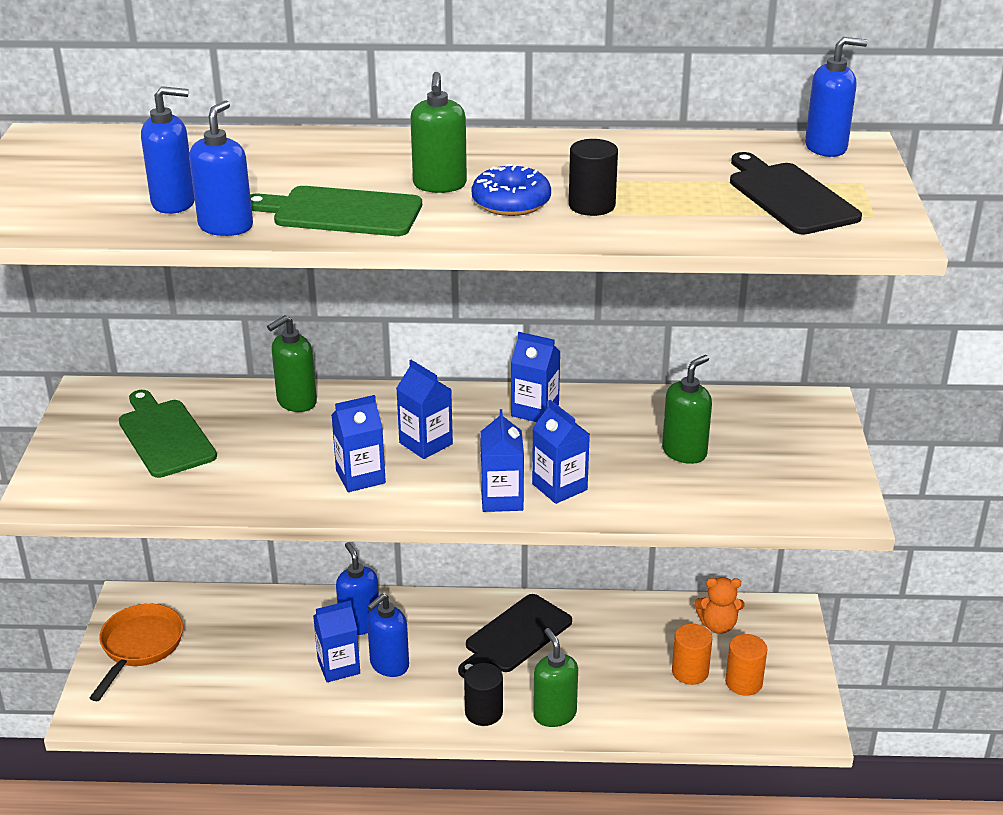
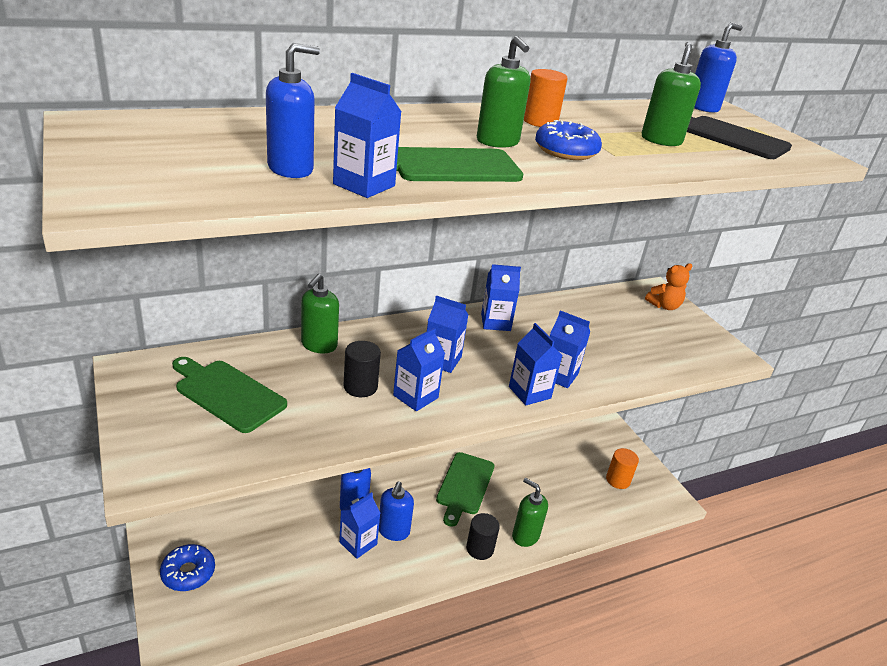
camera: 30 degrees left, 0 degrees up
(139, 647) = (188, 573): orange pan -> blue donut
(226, 226) = (364, 185): blue soap dispenser -> blue carton
(515, 636) = (464, 486): black cutting board -> green cutting board
(591, 205) = (622, 150): black cylinder -> black cylinder (360, 387)
(684, 452) = (612, 335): green soap dispenser -> green soap dispenser (661, 140)
(690, 672) = (584, 481): orange cylinder -> orange cylinder (540, 122)
(718, 625) = (578, 446): orange teddy bear -> orange teddy bear (664, 306)

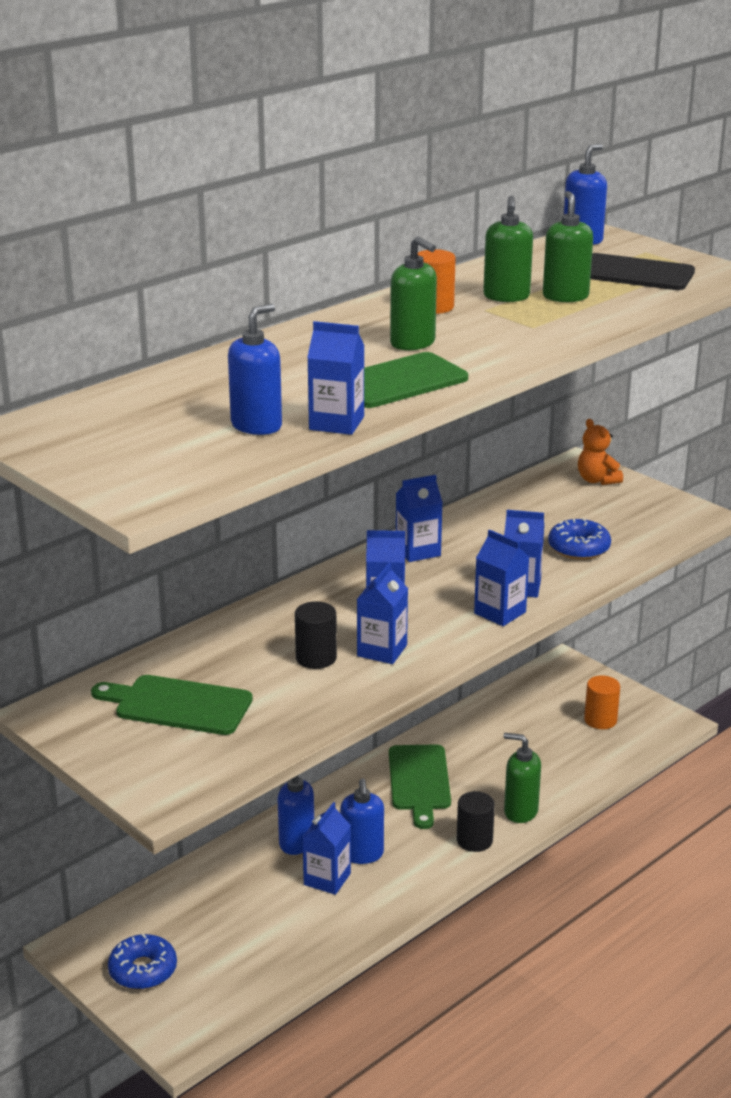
camera: 15 degrees left, 5 degrees down
(319, 345) = (237, 630): green soap dispenser -> green soap dispenser (506, 297)
(566, 151) = (484, 335): blue donut -> blue donut (578, 548)
(664, 306) = (597, 480): orange teddy bear -> orange teddy bear turned 105 degrees clockwise

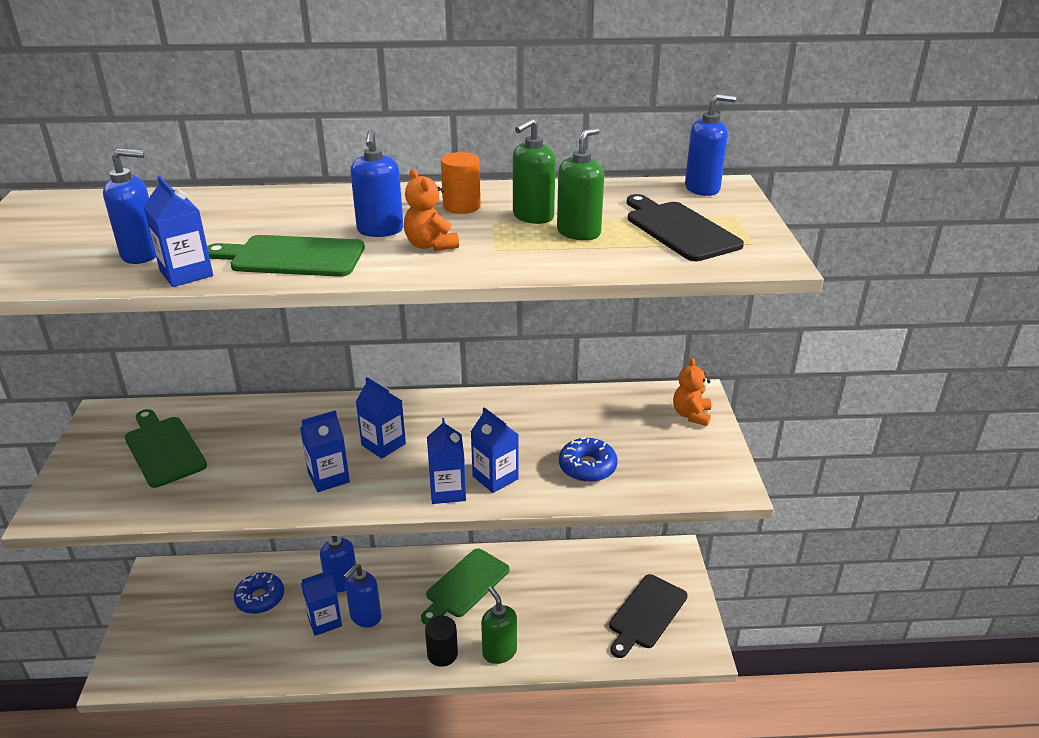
camera: 40 degrees right, 5 degrees up
(143, 970) = (162, 614): blue donut -> blue donut (260, 598)
(316, 658) = (284, 460): black cylinder -> none
(413, 343) = (380, 230): green soap dispenser -> blue soap dispenser
(418, 551) = (472, 411): blue carton -> none
(479, 340) = (430, 245): none -> orange teddy bear
(600, 720) = (646, 614): orange cylinder -> black cutting board

